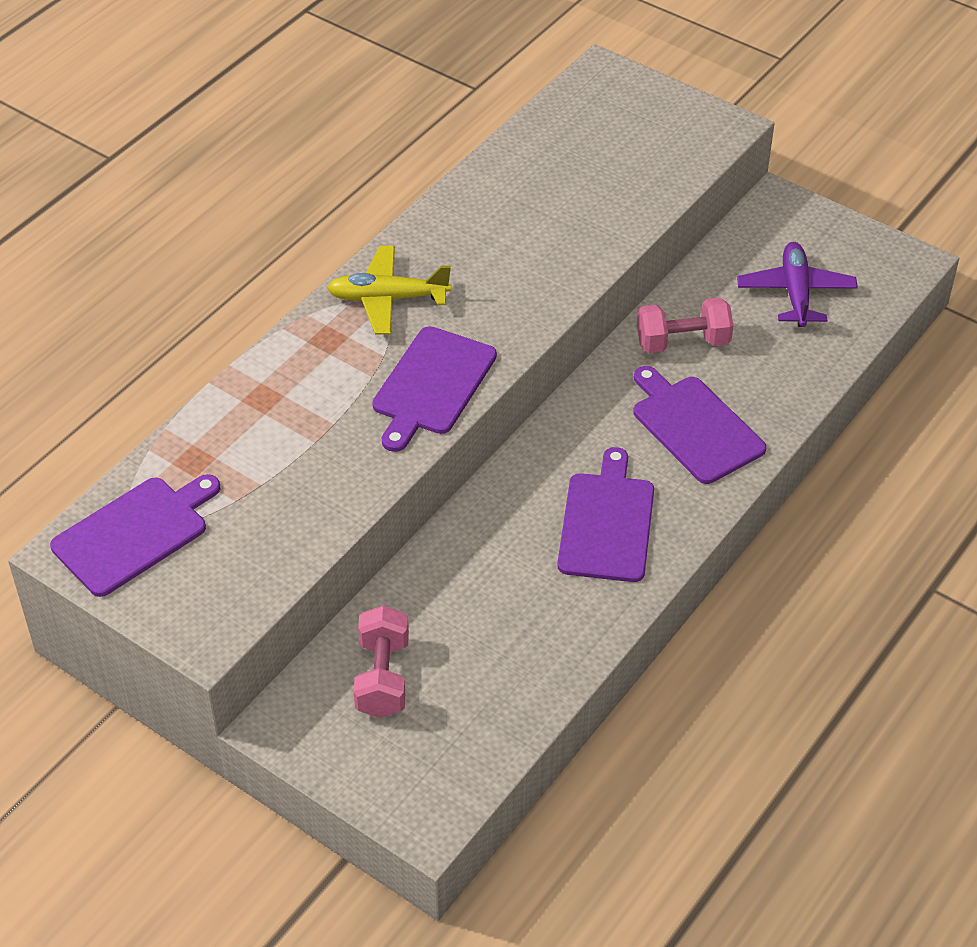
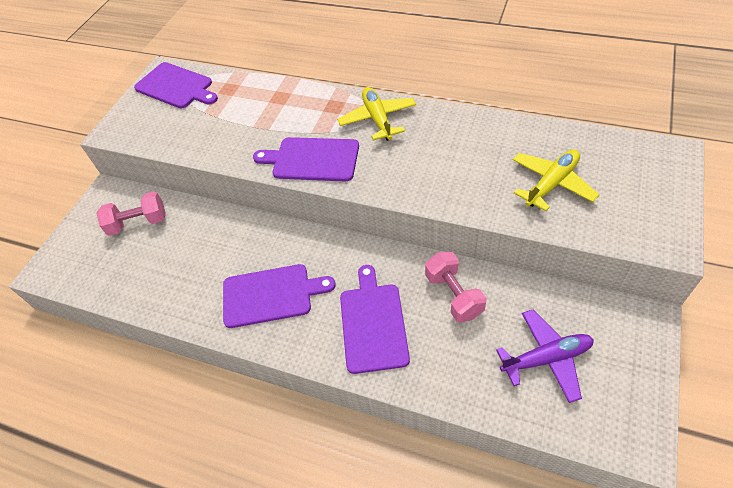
camera: 80 degrees right, 5 degrees up
(600, 178) = (551, 184): none -> yellow plane
(694, 427) = (373, 323): purple cutting board -> purple cutting board turned 45 degrees counterclockwise

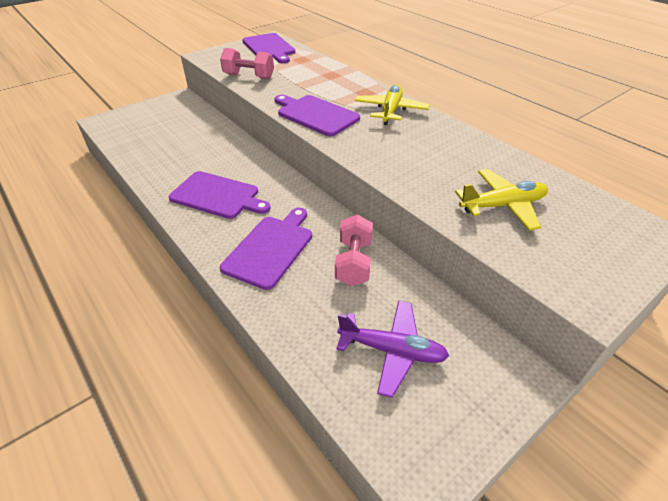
camera: 25 degrees right, 10 degrees down
(138, 223) = (180, 120): pink dumbbell -> pink dumbbell (249, 76)

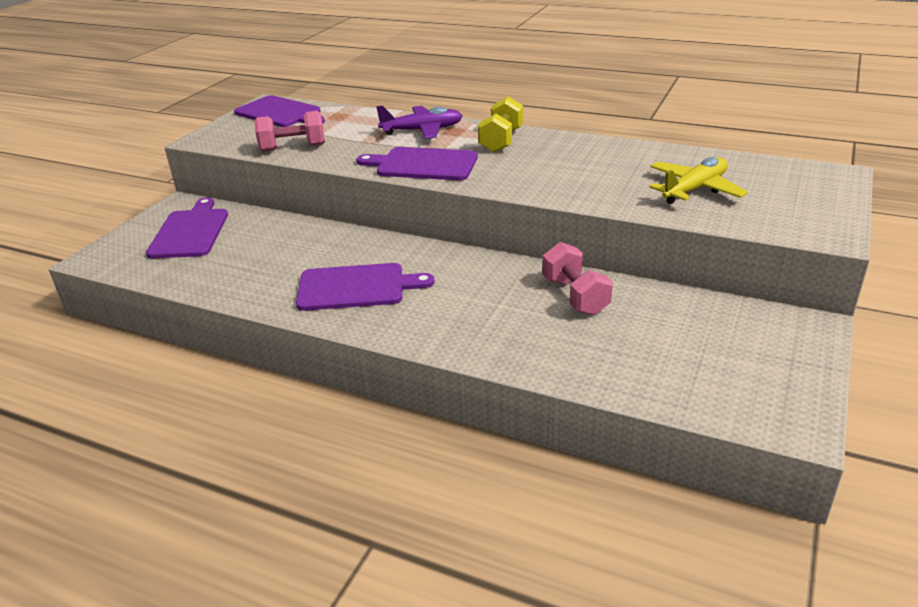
camera: 25 degrees left, 10 degrees down
(270, 249) = (475, 314): purple cutting board -> purple cutting board (190, 232)
(390, 111) = (501, 141): yellow plane -> yellow dumbbell
(392, 351) = (683, 350): purple plane -> purple plane (422, 130)

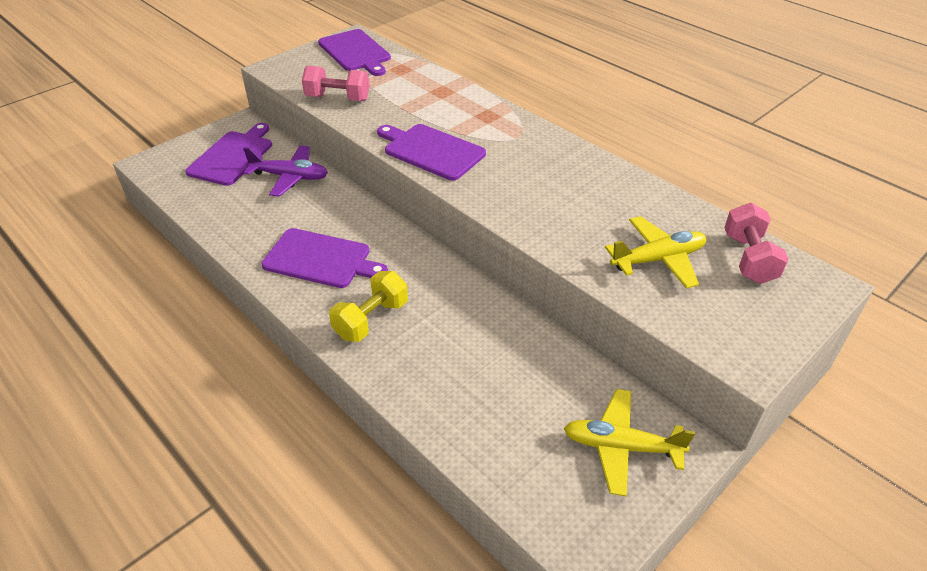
camera: 20 degrees right, 10 degrees up
(422, 130) = (460, 107): purple plane -> purple plane (290, 177)
(501, 141) = (521, 141): yellow dumbbell -> yellow dumbbell (371, 320)
(575, 296) = (495, 333): pink dumbbell -> pink dumbbell (749, 258)
(756, 343) = (621, 447): none -> yellow plane

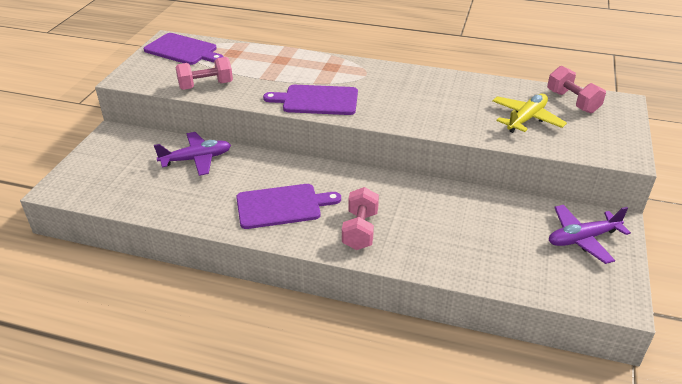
camera: 30 degrees left, 5 degrees down
(232, 156) = (130, 160): purple cutting board -> none
(371, 320) = (360, 230): yellow dumbbell -> pink dumbbell
(621, 447) = (582, 239): yellow plane -> purple plane

